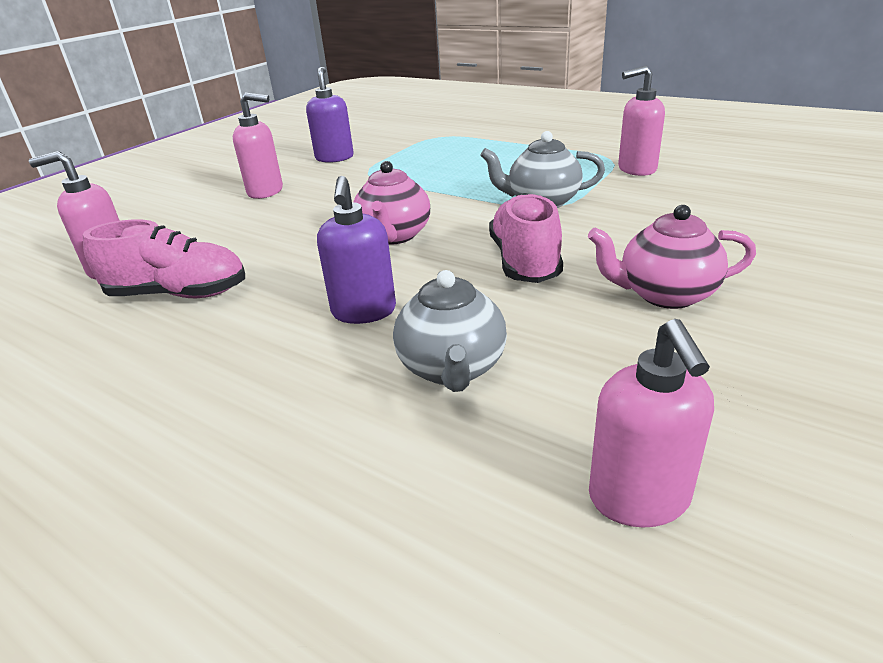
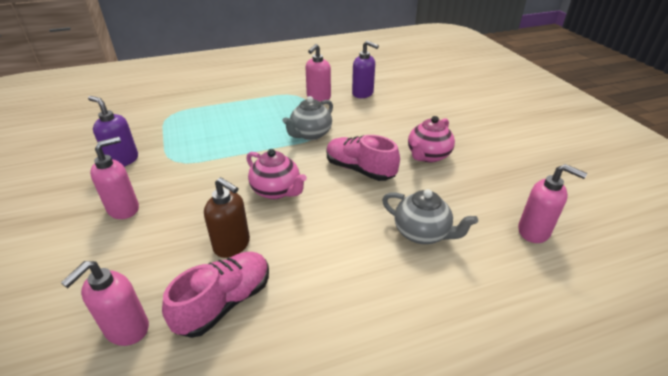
camera: 55 degrees left, 5 degrees up
(270, 257) = (232, 245): none -> brown soap dispenser
(364, 312) = (344, 237): purple soap dispenser -> purple soap dispenser (363, 94)

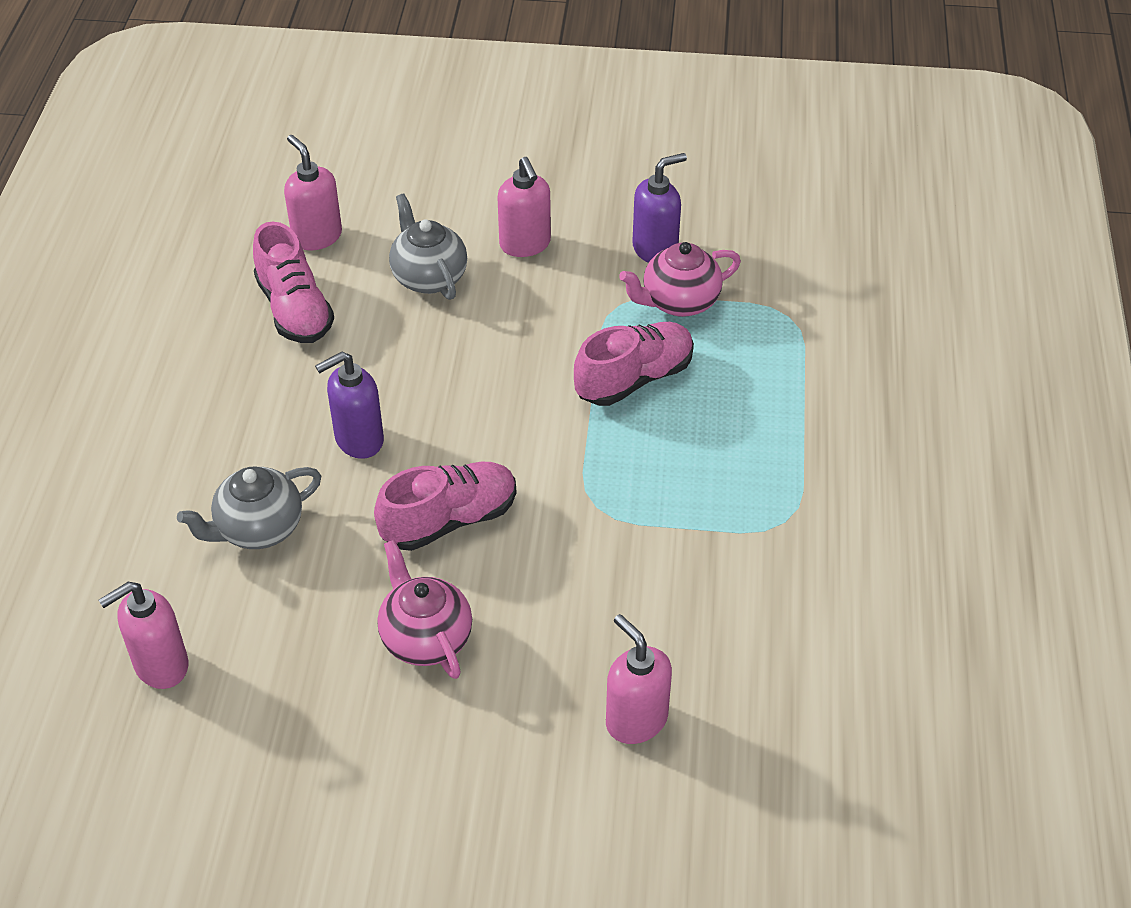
camera: 115 degrees right, 10 degrees up
(232, 143) = (634, 379): none -> pink shoe
(232, 245) = (380, 332): brown soap dispenser -> none
(276, 191) = (462, 401): pink teapot -> pink teapot (679, 302)
(310, 134) = (603, 492): grey teapot -> grey teapot (428, 277)
(318, 97) = (753, 556): pink soap dispenser -> pink soap dispenser (636, 720)
(363, 94) = (731, 646): purple soap dispenser -> purple soap dispenser (358, 440)

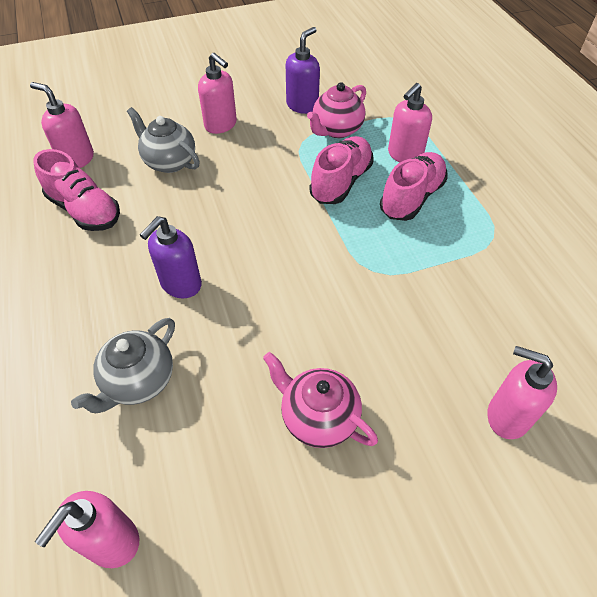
camera: 25 degrees left, 5 degrees up
(449, 520) = (280, 318): pink shoe -> pink shoe (411, 198)
(748, 370) = (404, 155): none -> pink soap dispenser

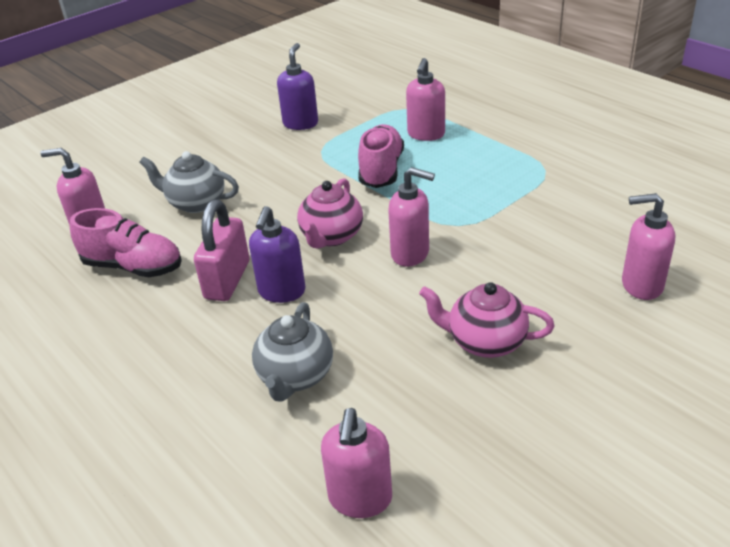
camera: 20 degrees left, 15 degrees down
(146, 254) = (227, 280): none -> pink padlock
(221, 125) = (228, 160): pink soap dispenser -> pink soap dispenser (410, 254)
(336, 130) = (348, 133): pink teapot -> pink teapot (331, 236)
(411, 198) = (454, 163): pink shoe -> none

